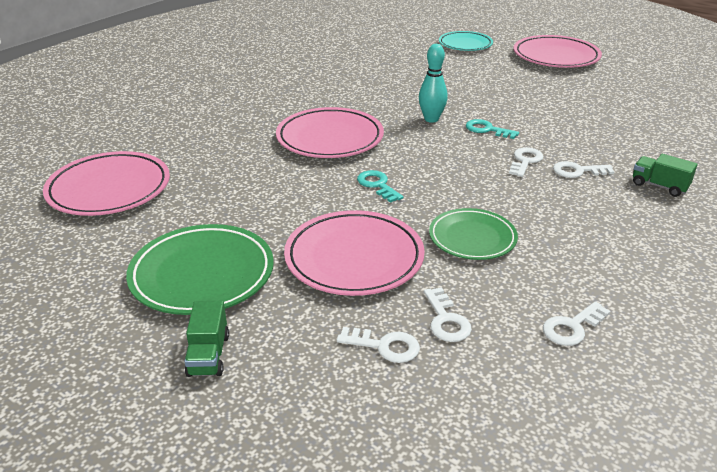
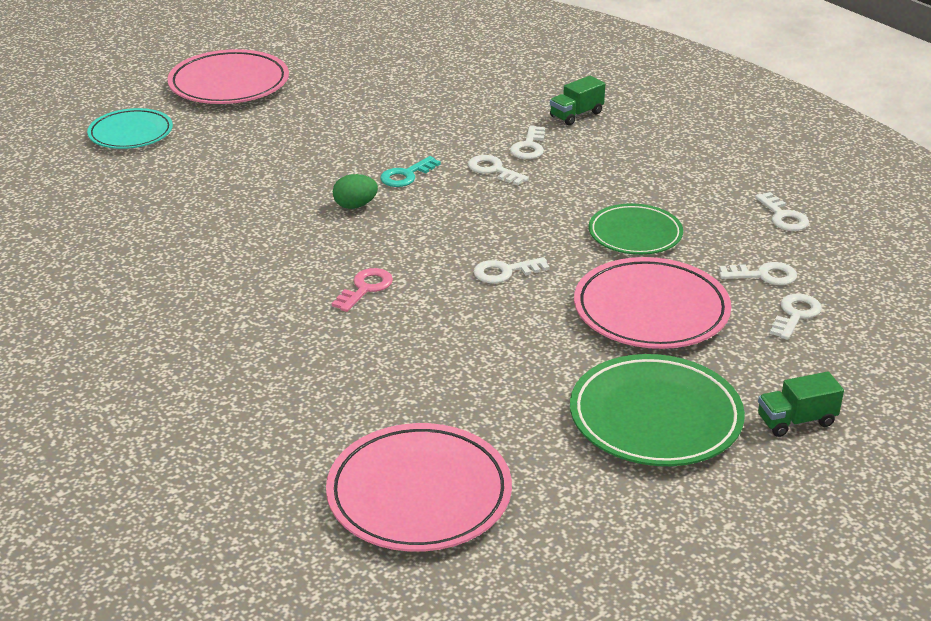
camera: 75 degrees left, 0 degrees up
(208, 355) = (796, 421): green truck -> green truck turned 150 degrees clockwise
(330, 138) = (365, 288): pink plate -> pink key
(377, 185) = (505, 272): turquoise key -> white key
(431, 119) = (355, 206): turquoise bowling pin -> green egg

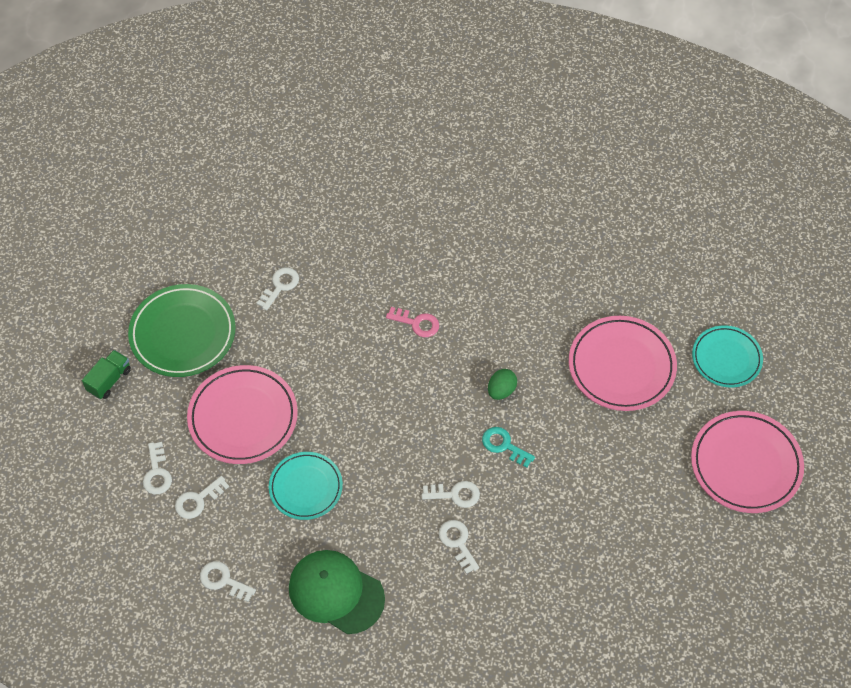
camera: 140 degrees right, 25 degrees up
(365, 288) = (417, 323): pink key -> pink key turned 60 degrees counterclockwise
(406, 175) = (504, 445): turquoise key -> turquoise key turned 60 degrees counterclockwise
(419, 494) = (257, 214): pink plate -> pink plate (621, 366)
(505, 272) = (353, 392): white key -> white key (280, 286)
(576, 115) = (463, 616): green truck -> none
(635, 234) = (306, 487): green plate -> turquoise plate
(676, 167) = (336, 592): none -> green cap

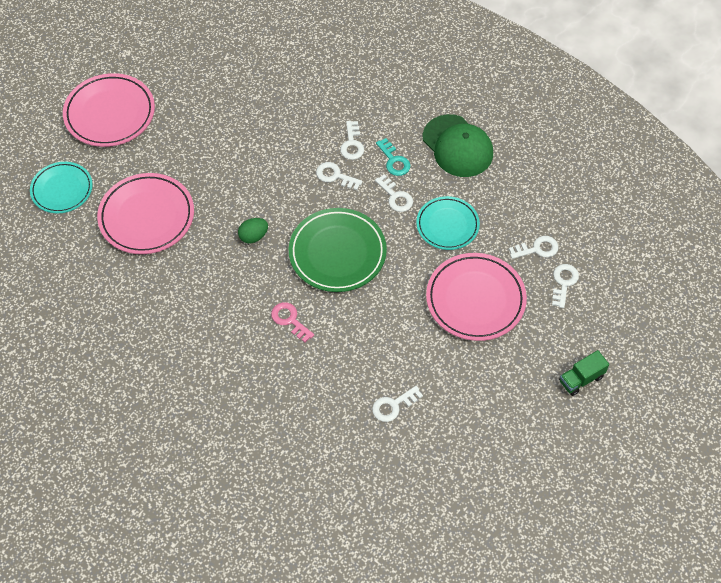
camera: 155 degrees left, 0 degrees up
(183, 333) = (500, 396): green plate -> green plate (337, 253)
(223, 580) = (538, 185): white key -> white key (395, 196)
(504, 445) = (277, 195): turquoise key -> turquoise key (394, 161)

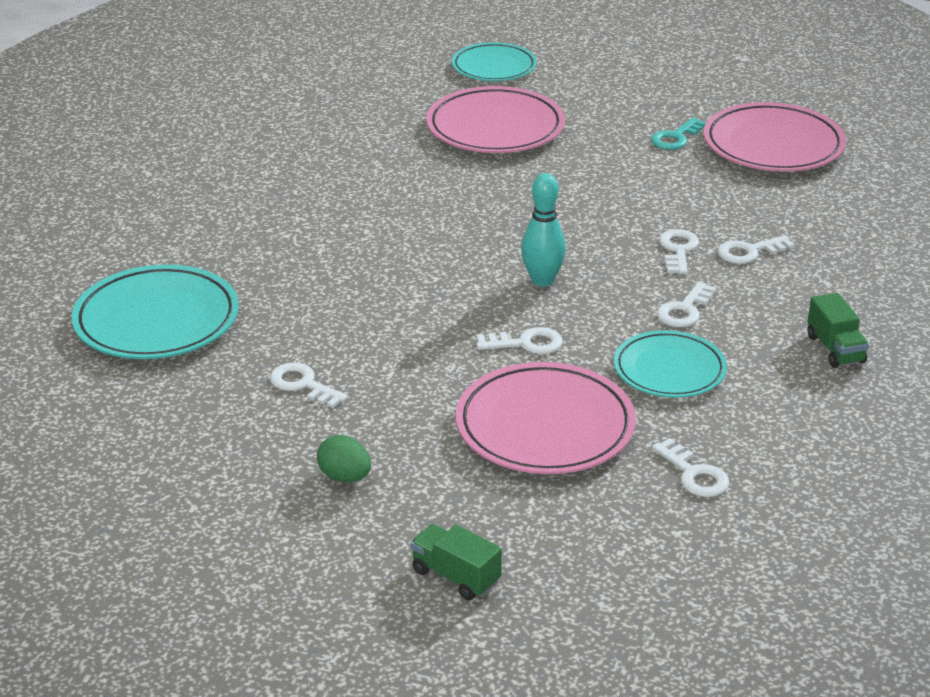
camera: 70 degrees right, 25 degrees down
(110, 113) = (635, 69): pink plate -> pink plate (773, 145)
(253, 236) = (521, 208): green egg -> green egg (345, 477)
(290, 320) = (400, 266): pink key -> none
(293, 470) = (157, 320): none -> turquoise plate
(337, 253) = (542, 280): green plate -> turquoise bowling pin
(394, 161) = (751, 295): turquoise key -> turquoise key (675, 138)
(457, 146) = (835, 349): green cap -> green truck
(563, 283) = (644, 518): white key -> white key (526, 343)

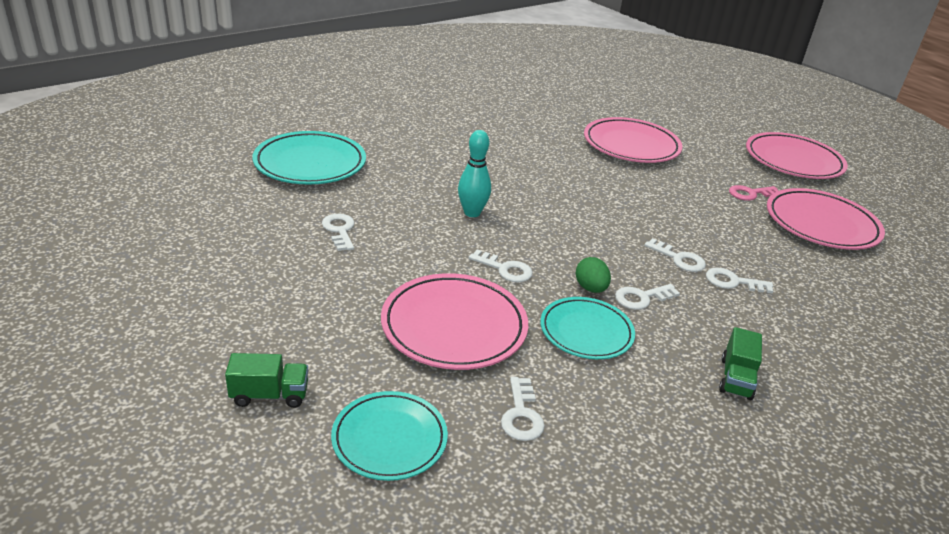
camera: 30 degrees right, 0 degrees up
(345, 477) = (290, 294): green egg -> green egg (590, 288)
(455, 576) = (270, 395): green truck -> green truck turned 105 degrees clockwise
(494, 67) = (667, 116): turquoise plate -> turquoise plate (389, 439)
(542, 280) = (561, 237): turquoise bowling pin -> turquoise bowling pin (472, 213)
(675, 138) = (750, 194): turquoise key -> pink key
(678, 250) = (679, 259): white key -> white key turned 90 degrees clockwise
(681, 73) = (793, 161): none -> pink plate

